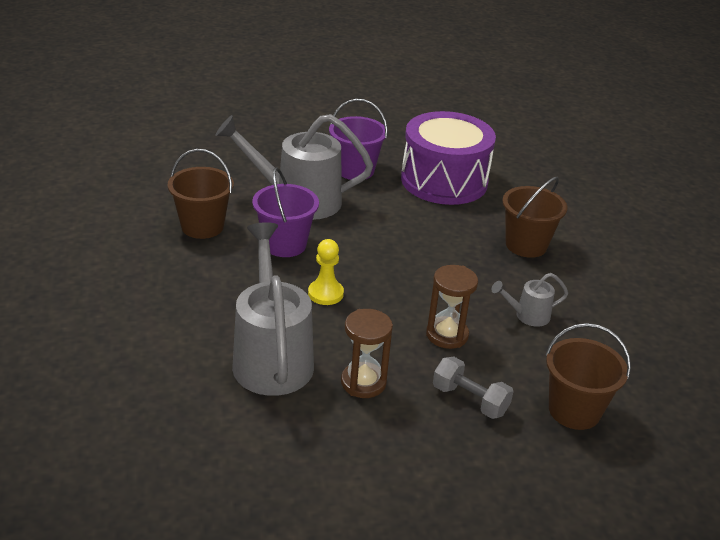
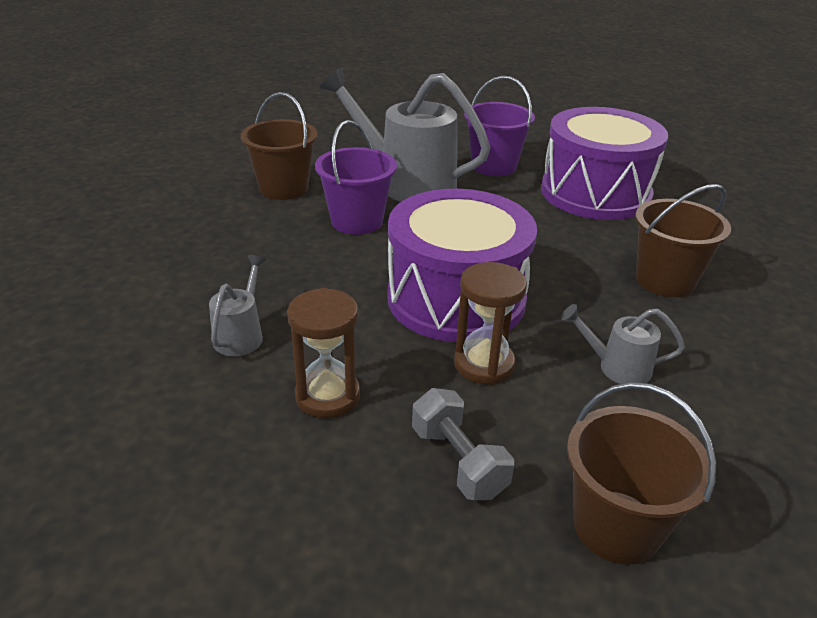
camera: 25 degrees right, 0 degrees up
(271, 356) = (241, 334): grey watering can -> grey watering can, size x0.46
(325, 293) = (362, 280): yellow pawn -> none
(399, 292) = (456, 299): none -> purple drum

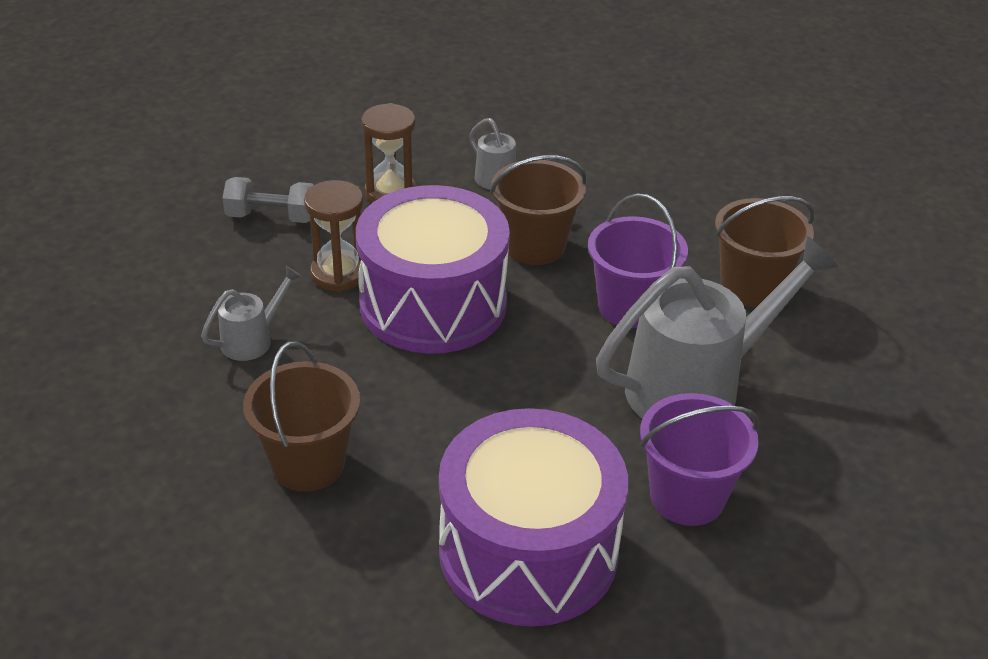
camera: 125 degrees right, 5 degrees up
(616, 526) = (154, 248): brown bucket -> brown bucket (534, 246)

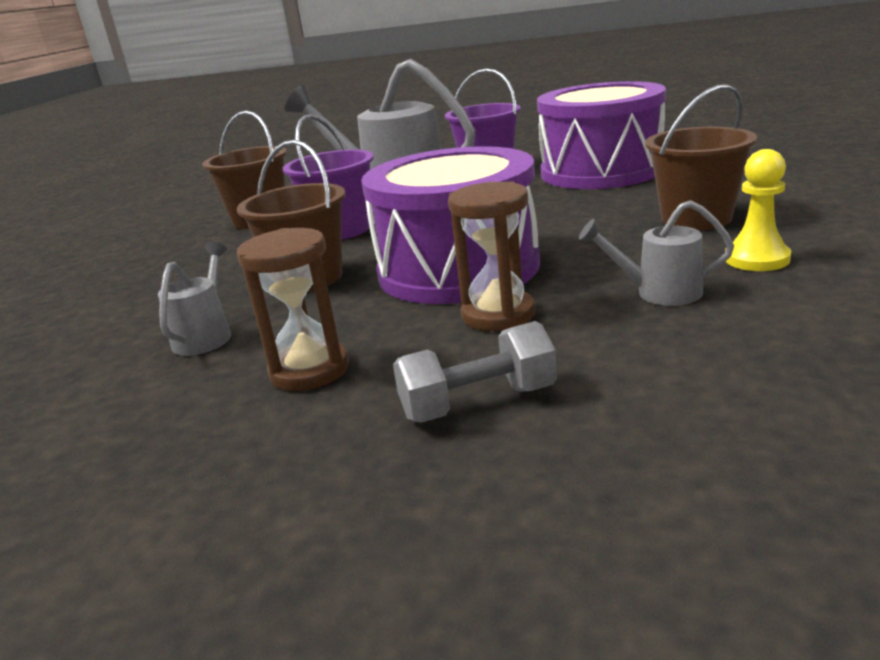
camera: 125 degrees left, 15 degrees down
(210, 412) = (757, 259): none -> yellow pawn
(272, 217) = (478, 403): grey dumbbell -> grey dumbbell turned 75 degrees counterclockwise

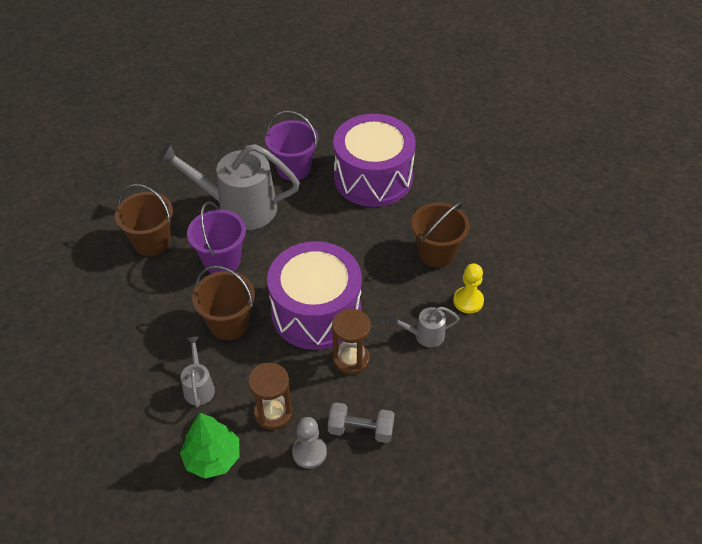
camera: 20 degrees left, 25 degrees up
(149, 420) = (212, 457): none -> green tree
(346, 428) = (309, 452): none -> grey pawn
(478, 403) = (361, 430): grey dumbbell -> grey dumbbell turned 45 degrees clockwise

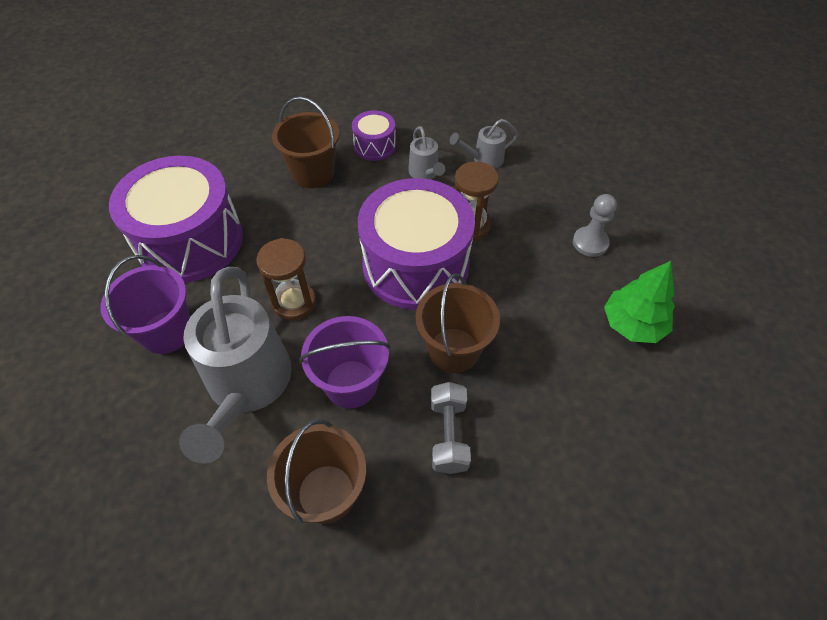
camera: 100 degrees left, 5 degrees up
(199, 386) = (552, 360): grey watering can -> grey watering can (483, 159)
(273, 413) = (558, 280): brown hourglass -> brown hourglass (294, 302)
(361, 430) = (549, 208): grey dumbbell -> grey dumbbell (448, 435)
(468, 301) = (375, 146): yellow pawn -> purple drum

